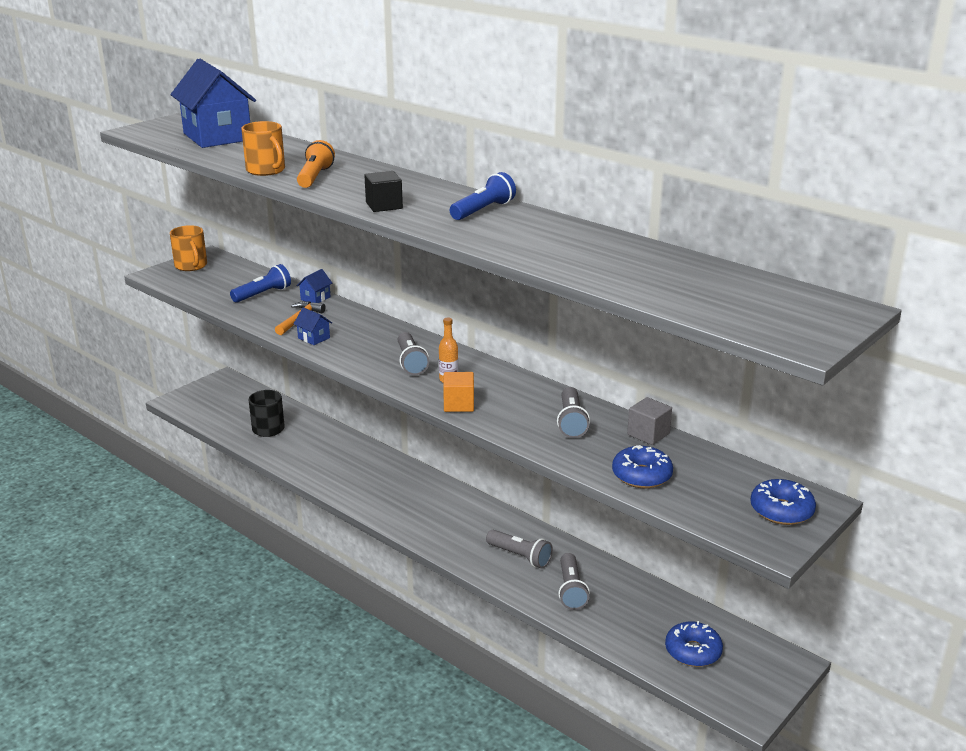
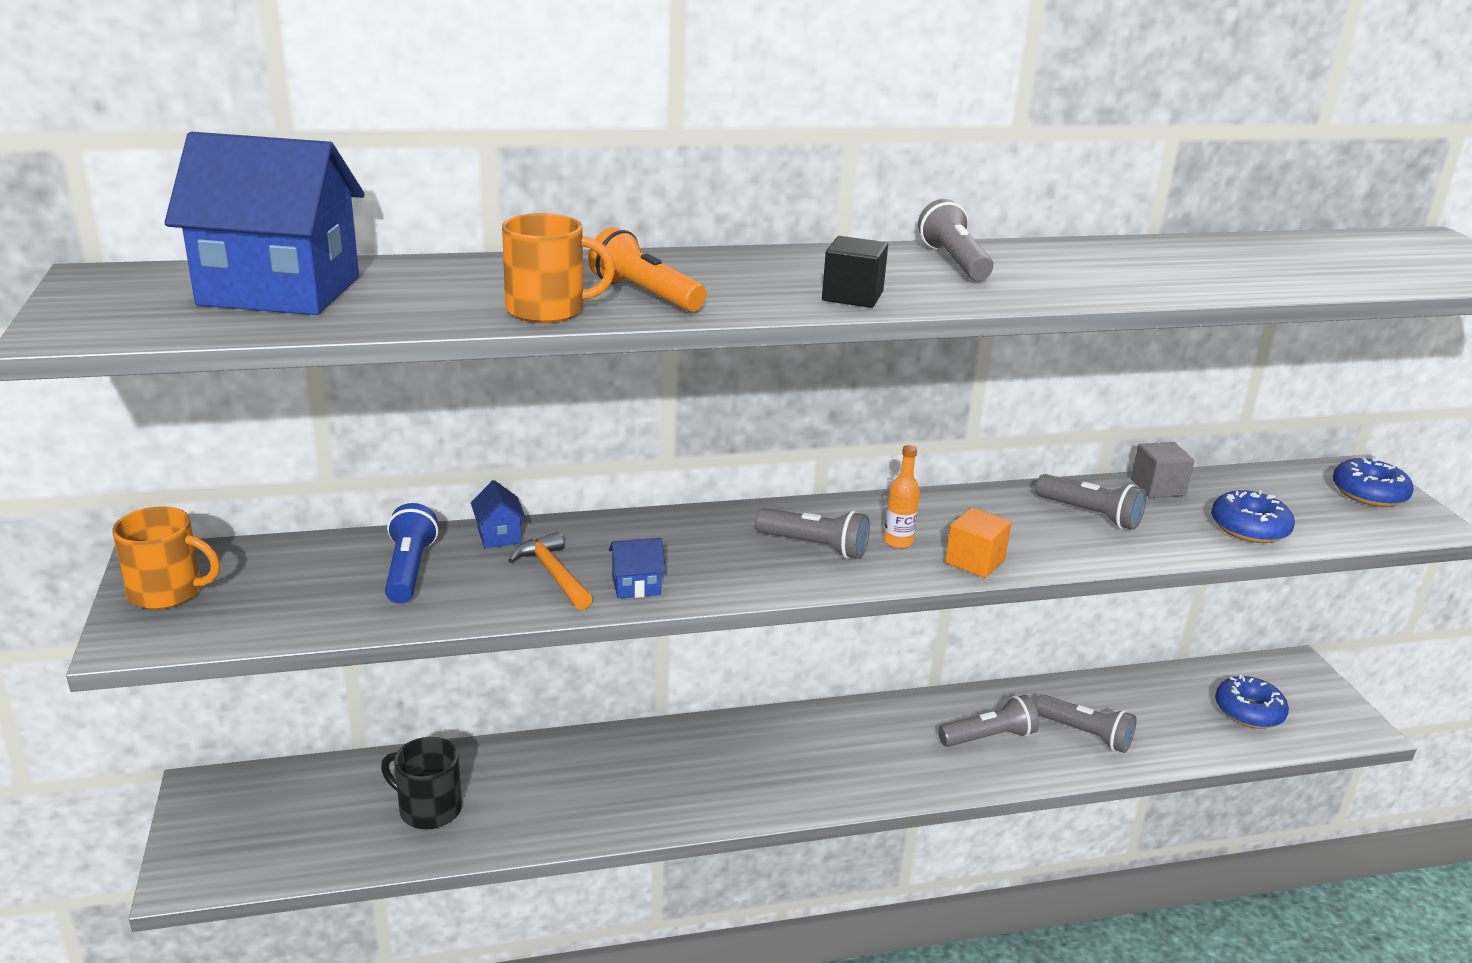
camera: 55 degrees left, 0 degrees up
(483, 210) = (954, 261): blue flashlight -> grey flashlight

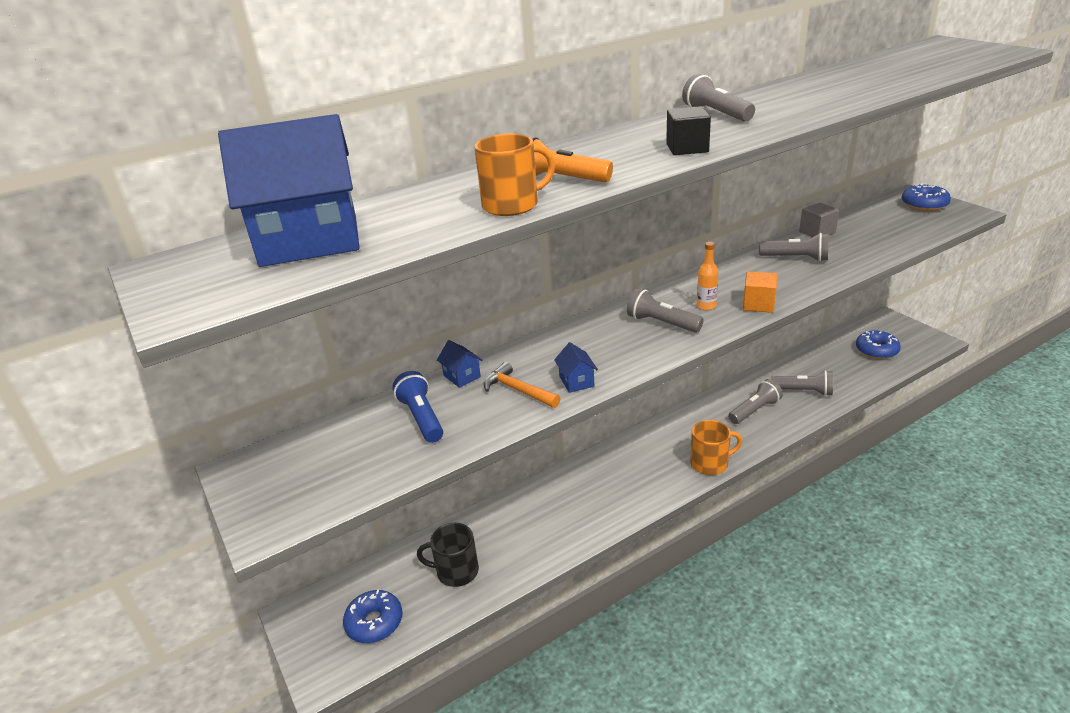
camera: 15 degrees left, 5 degrees up
(168, 592) = (263, 487): orange mug -> orange mug (710, 463)
(636, 586) = (576, 381): blue house -> blue house turned 75 degrees counterclockwise
(815, 546) = (661, 323): grey flashlight -> grey flashlight turned 150 degrees counterclockwise
(1249, 528) = (883, 241): blue donut -> blue donut (374, 622)

